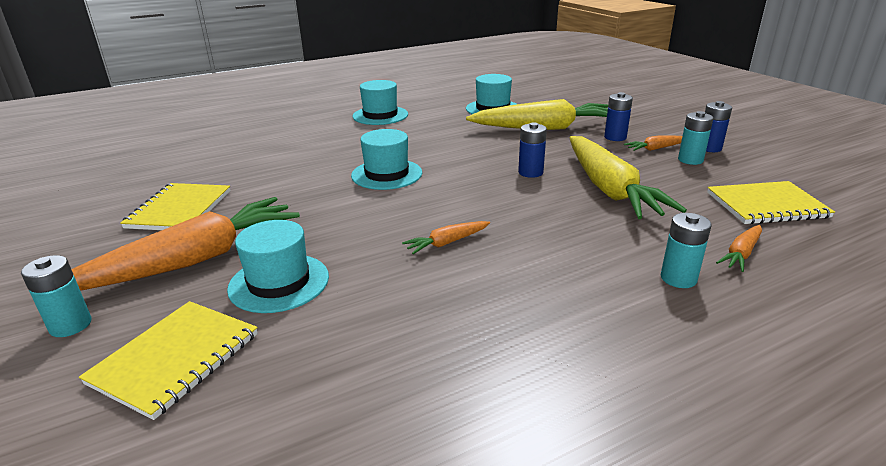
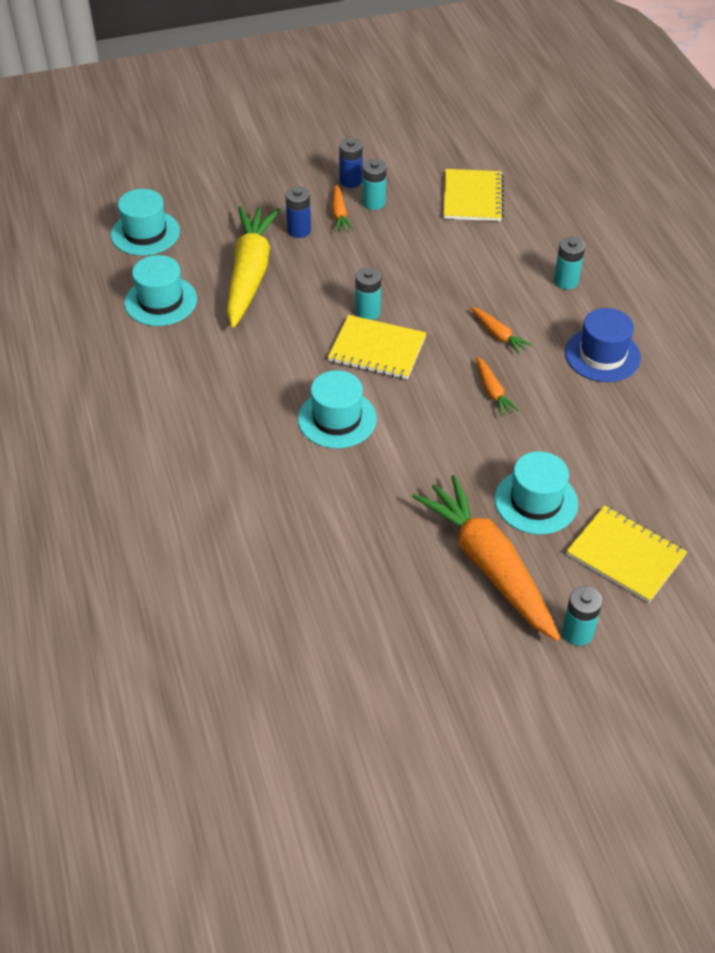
camera: 80 degrees left, 20 degrees up
(180, 209) = (376, 594): yellow notebook -> yellow notebook (377, 349)
(380, 115) = (135, 410): turquoise hat -> turquoise hat (145, 233)
(530, 172) = (368, 312): blue battery -> turquoise battery
(550, 318) = (602, 355): none -> blue hat
(609, 189) = (419, 271): yellow carrot -> none
(741, 254) = (540, 240): orange carrot -> orange carrot (498, 335)

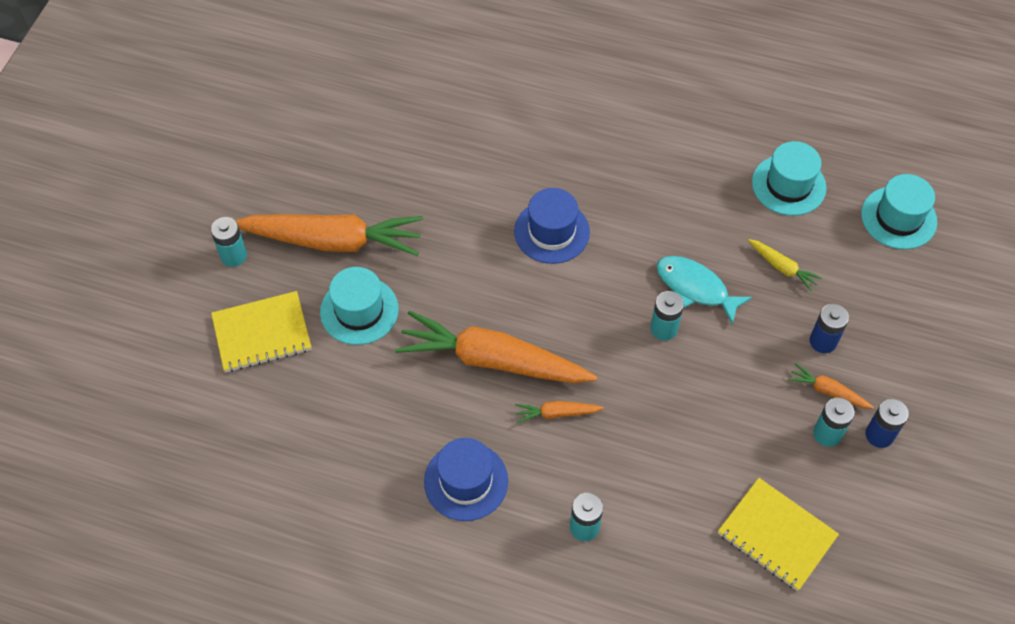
camera: 125 degrees right, 10 degrees up
(249, 274) = (782, 267): yellow carrot -> yellow carrot, size x0.43
(313, 311) = (695, 288): none -> turquoise fish
(337, 419) = (551, 232): turquoise hat -> blue hat
(377, 349) = (610, 307): yellow notebook -> none
(492, 391) = (493, 360): orange carrot -> orange carrot, size x2.33

